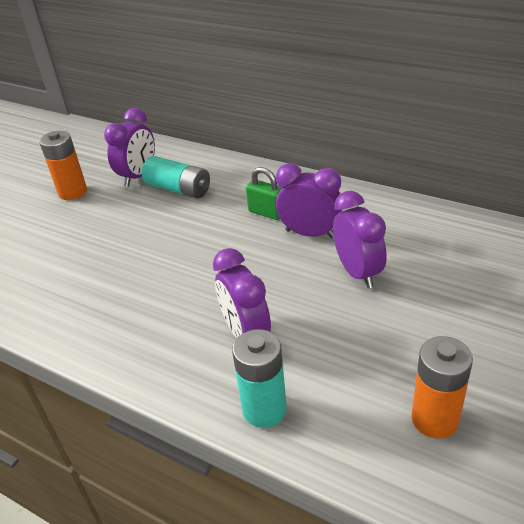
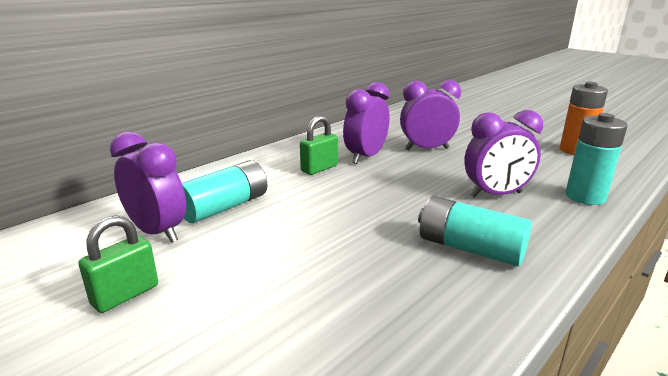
camera: 80 degrees left, 15 degrees down
(73, 192) = (125, 295): orange battery -> green padlock
(137, 320) = (469, 248): none -> turquoise battery

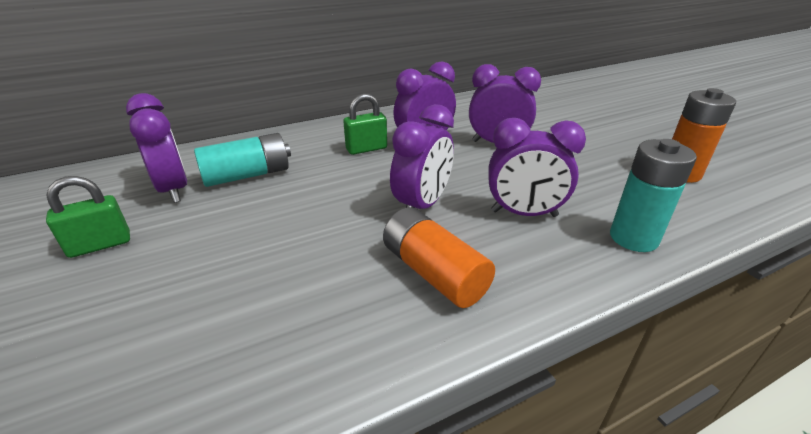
camera: 20 degrees right, 10 degrees up
(411, 203) = (422, 205): none -> purple clock
(469, 248) = (434, 272): turquoise battery -> orange battery

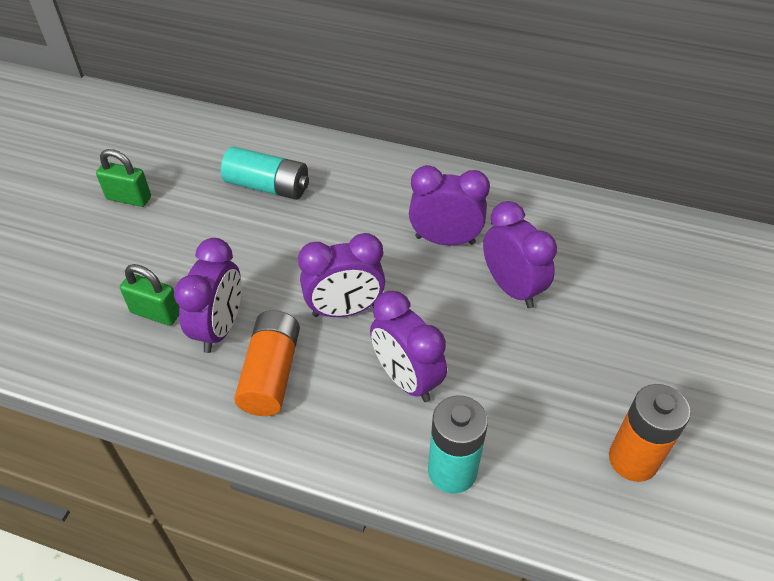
camera: 45 degrees right, 15 degrees up
(174, 190) = (209, 170): purple clock -> purple clock (220, 328)
(366, 149) = (387, 214): green padlock -> green padlock (156, 313)

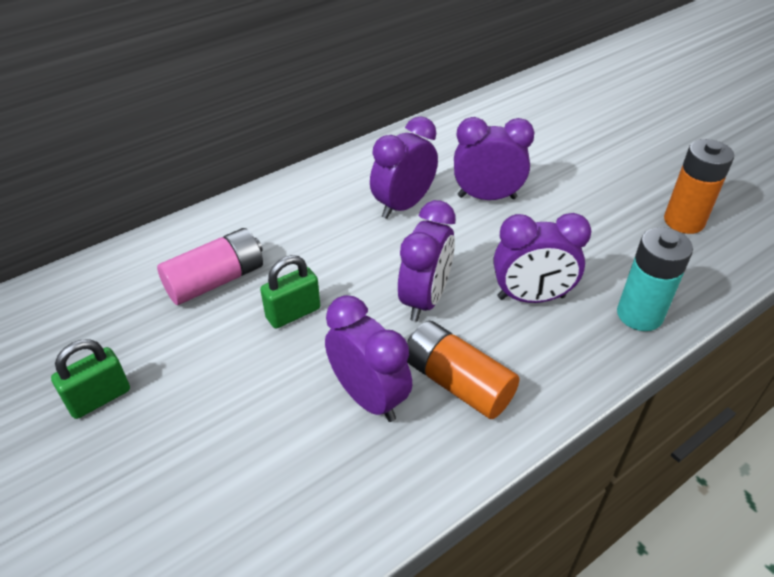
camera: 55 degrees left, 5 degrees down
(156, 313) = (300, 443): green padlock -> green padlock (293, 313)
(268, 186) = (216, 280): turquoise battery -> pink battery

